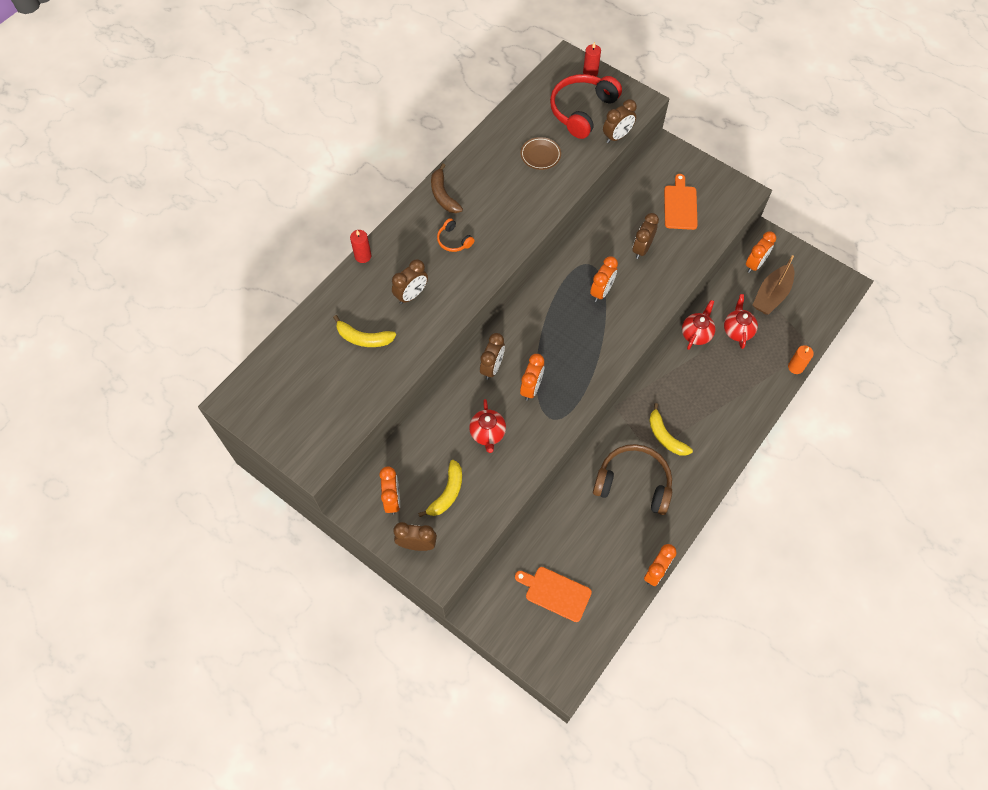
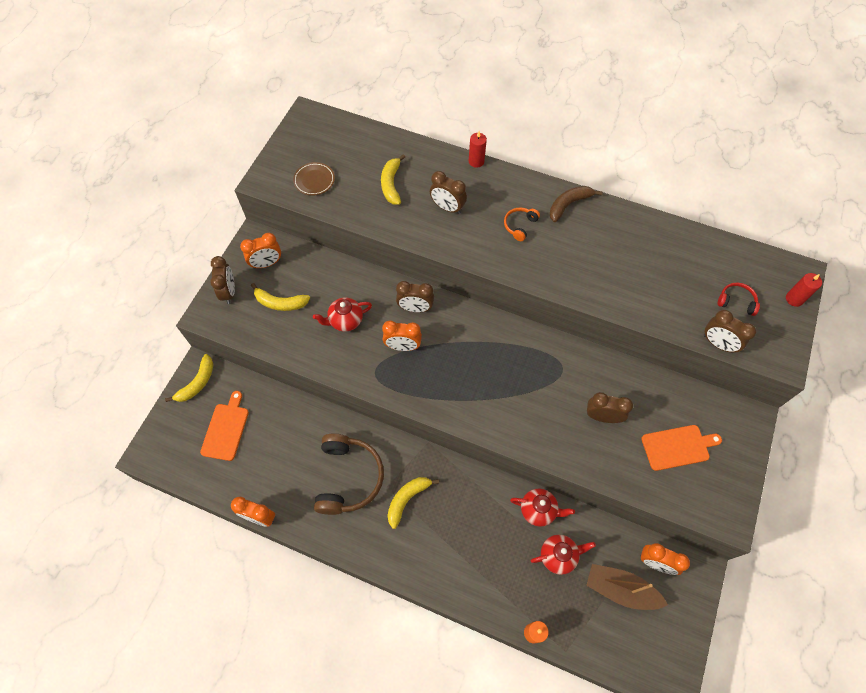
camera: 75 degrees right, 0 degrees up
(494, 617) = (197, 383): none -> yellow banana
(540, 155) = (656, 275): brown plate -> brown plate (314, 180)
(582, 110) = (736, 301): red headphones -> red headphones, size x0.47
(601, 291) = (533, 387): orange clock -> none

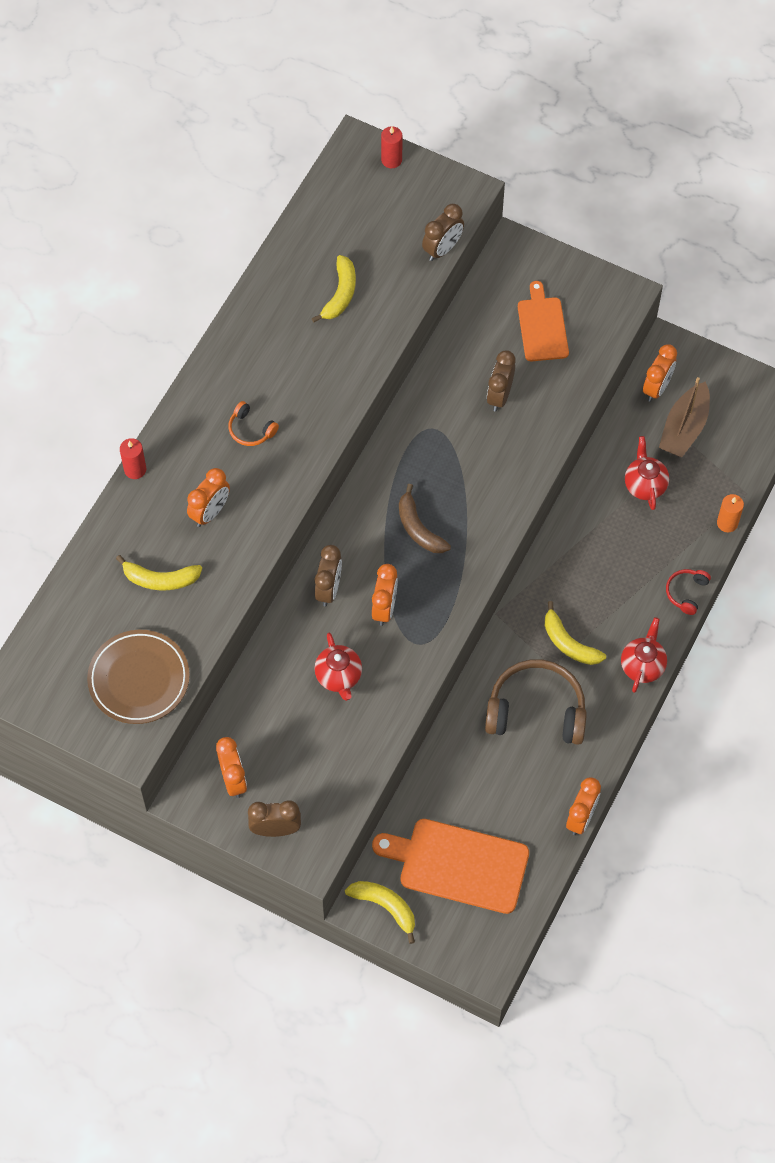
camera: 85 degrees left, 0 degrees up
(226, 429) = (458, 864): orange cutting board -> orange cutting board, size x1.56
(280, 303) = (301, 760): yellow banana -> yellow banana (340, 294)
(314, 180) = (139, 679): brown plate -> brown plate, size x1.70
(447, 207) = (210, 512): brown clock -> orange clock
(538, 510) = (590, 498): red teapot -> red teapot (642, 666)
(569, 204) = (224, 368): brown banana -> brown banana (418, 528)
(736, 301) = (389, 218): red headphones -> red headphones (686, 592)

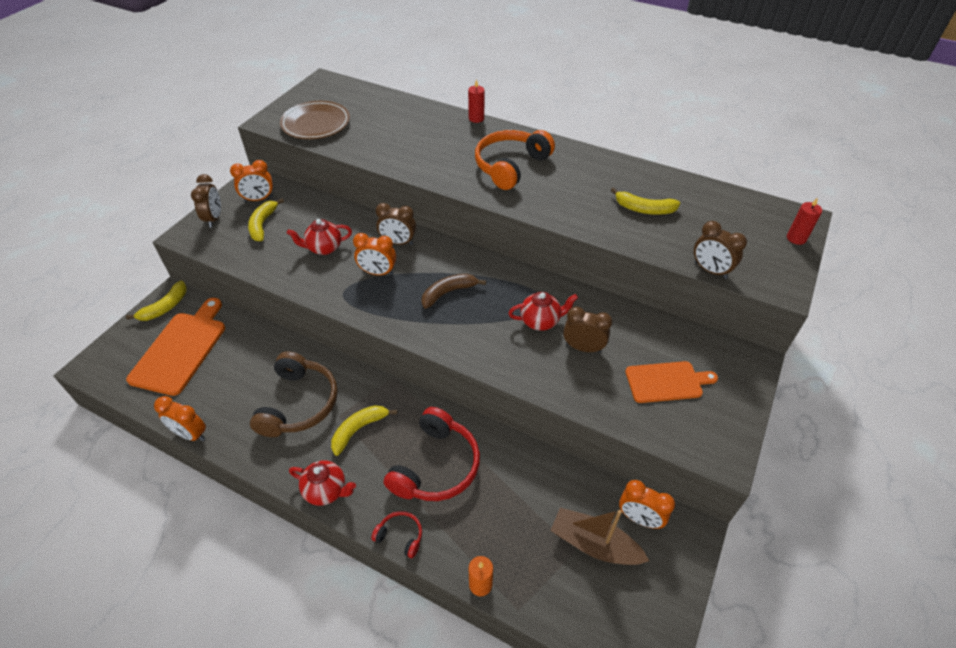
camera: 90 degrees right, 15 degrees down
(160, 579) = (389, 130): yellow banana -> yellow banana (263, 224)
(210, 512) = (440, 149): orange clock -> none
(251, 430) = (510, 166): orange headphones -> orange headphones, size x2.13
(610, 564) = (436, 466): none -> red headphones
(644, 485) = (523, 501): red teapot -> red teapot (540, 321)

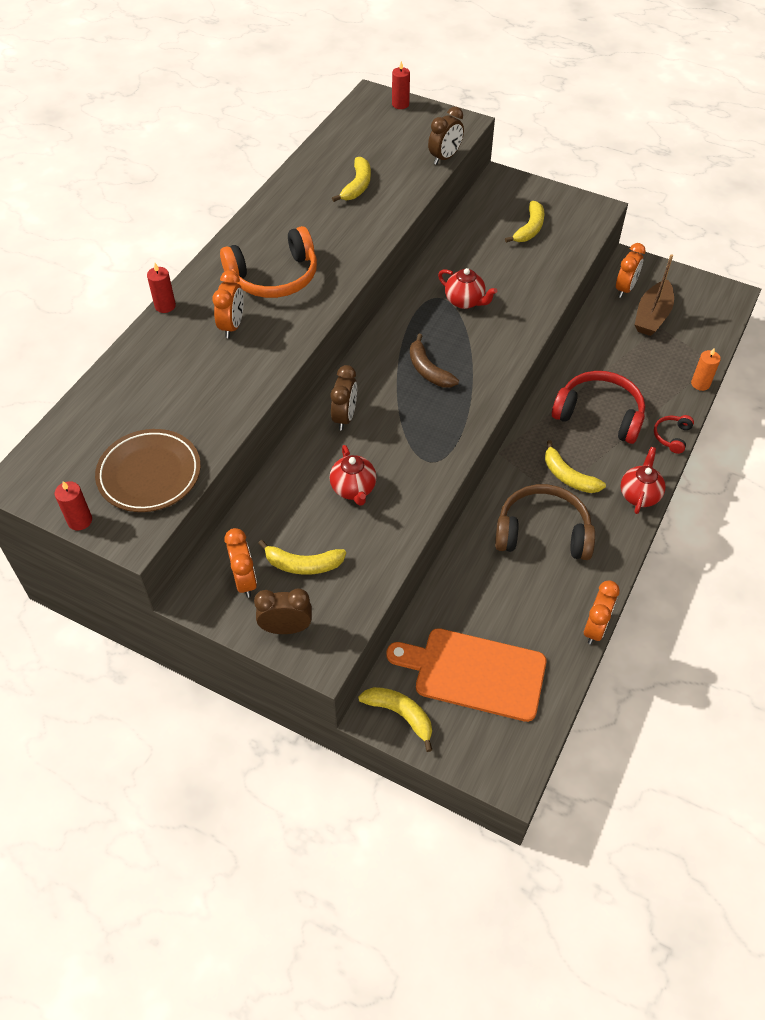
camera: 90 degrees left, 5 degrees up
(286, 103) = (80, 520): none -> red candle
(378, 272) = (397, 432): orange clock -> orange clock (232, 326)
(510, 166) = (274, 277): orange headphones -> orange headphones turned 60 degrees counterclockwise
(540, 321) = (465, 301): red teapot -> red teapot turned 135 degrees clockwise
(583, 348) = (496, 275): brown clock -> none
(666, 382) = (529, 229): orange cutting board -> yellow banana

